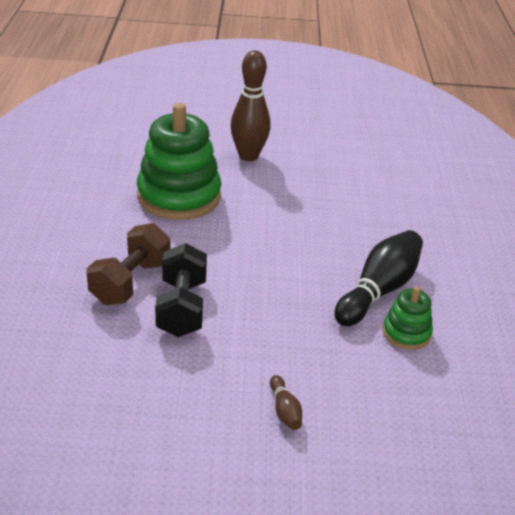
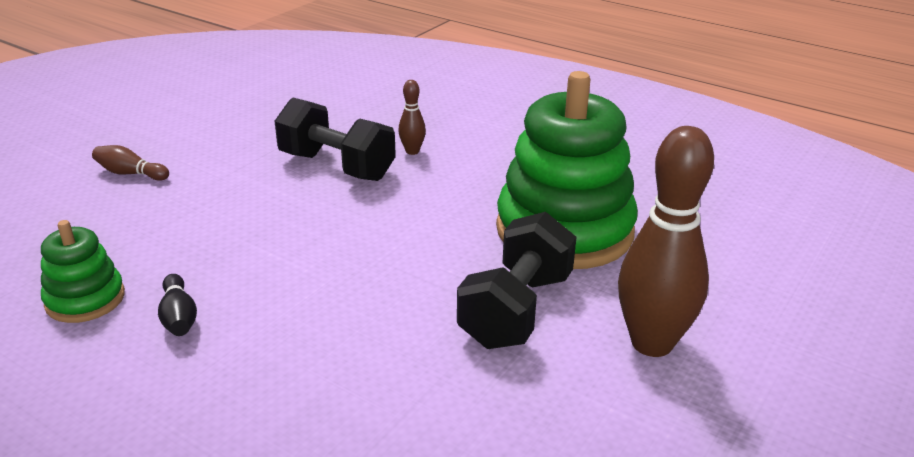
camera: 125 degrees right, 5 degrees down
(131, 282) = (412, 151): brown dumbbell -> brown bowling pin
(262, 193) = (516, 310): none -> black dumbbell
(378, 290) = (179, 317): black bowling pin -> black bowling pin, size x0.45

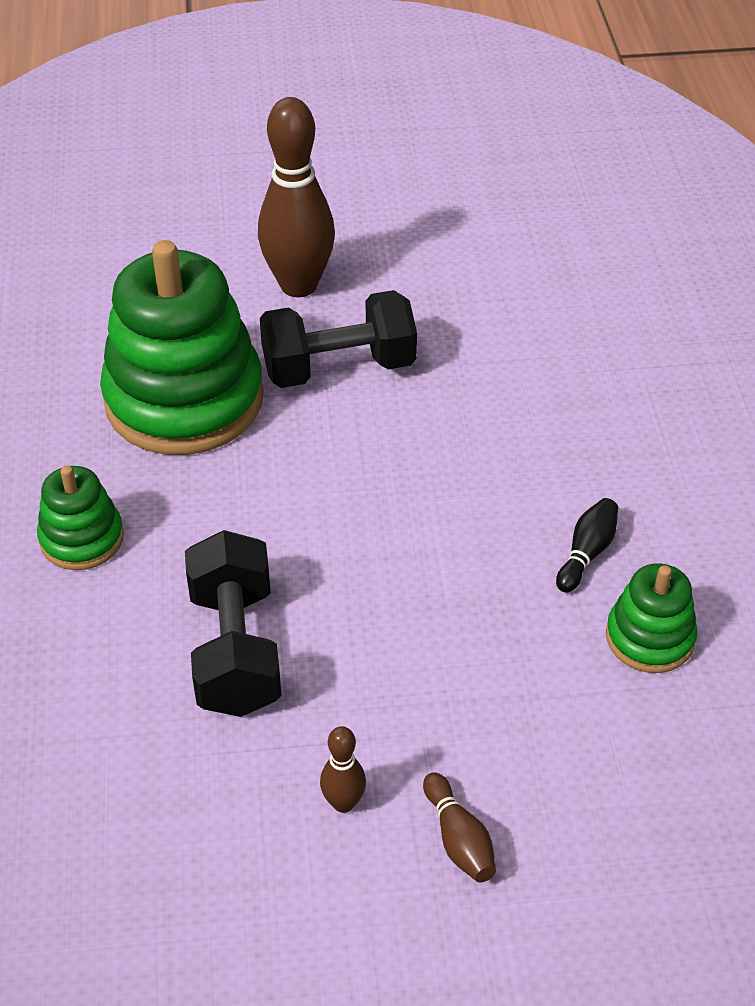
camera: 130 degrees left, 15 degrees up
(412, 151) = (130, 608): brown bowling pin -> brown bowling pin (343, 803)
(484, 156) = (82, 538): none -> green stacking toy

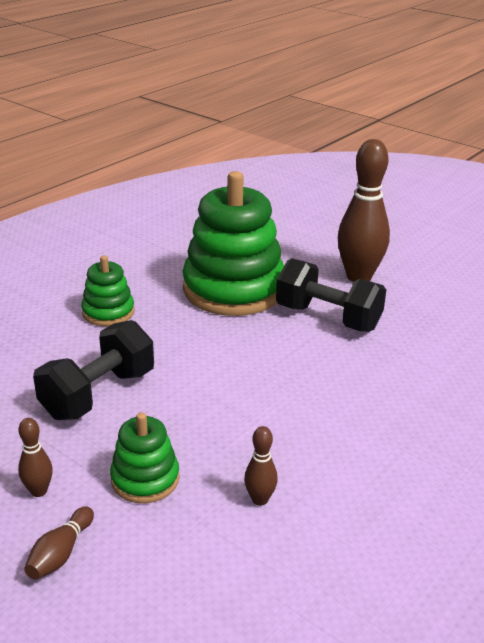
camera: 45 degrees right, 15 degrees down
(550, 632) = (260, 499): none -> brown bowling pin
(586, 553) = (340, 479): black bowling pin -> none
(649, 638) = (315, 546): green stacking toy -> green stacking toy (145, 479)

